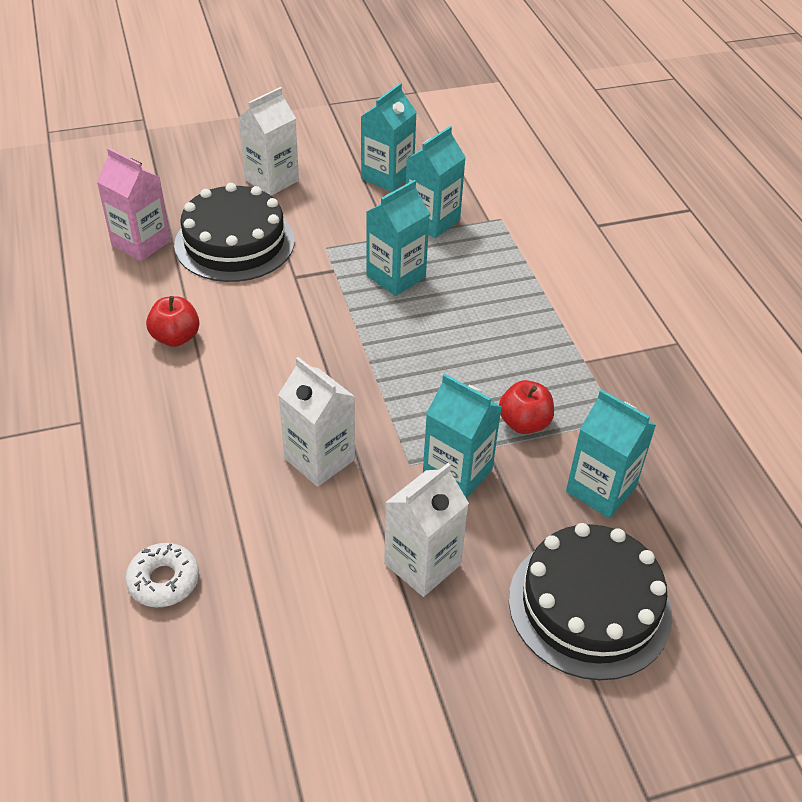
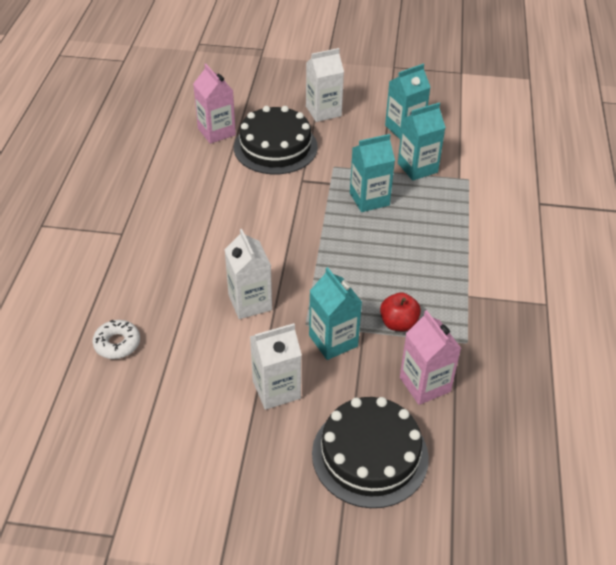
camera: 25 degrees right, 0 degrees up
(176, 337) = (205, 198): red apple -> none
(600, 489) = (425, 384): turquoise carton -> pink carton

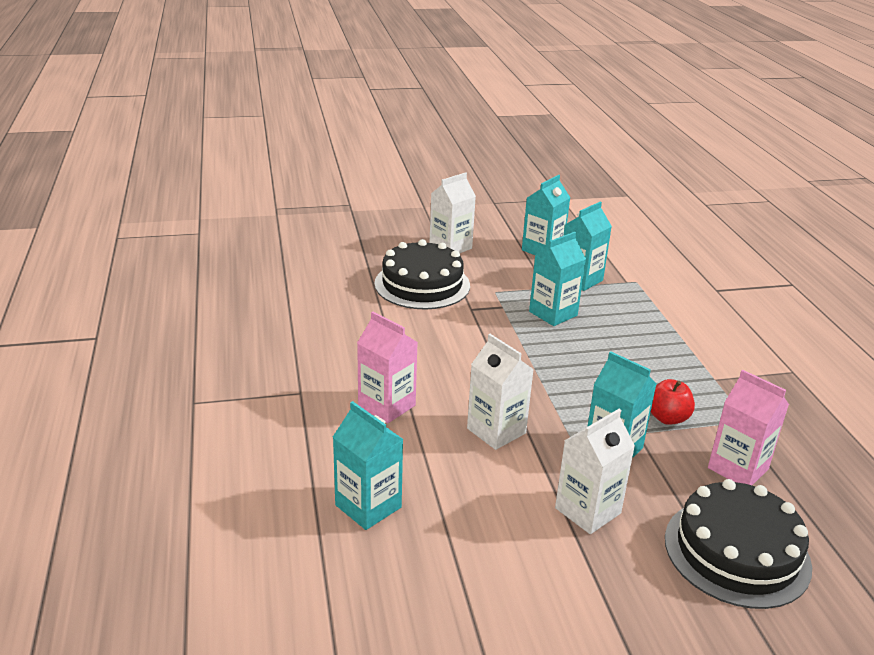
camera: 20 degrees left, 15 degrees down
(117, 343) = (368, 506): white donut -> turquoise carton
(216, 132) = (348, 281): pink carton -> pink carton (386, 406)

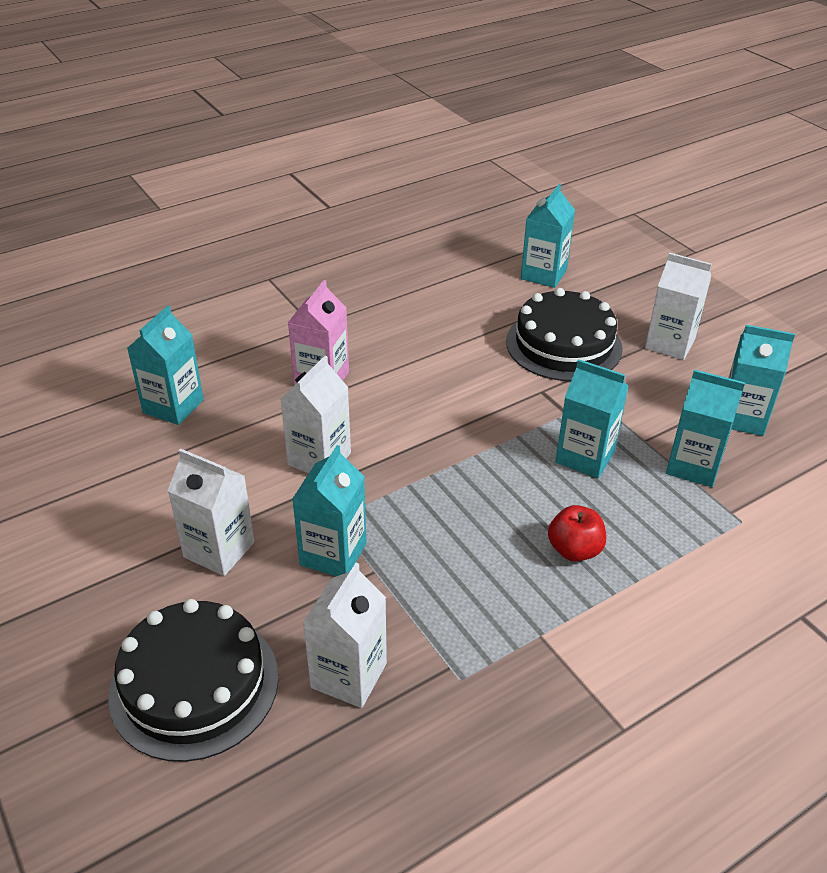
camera: 70 degrees right, 10 degrees up
(324, 266) = (543, 274): none -> turquoise carton
(667, 418) = (420, 595): red apple -> red apple (574, 550)
(738, 468) = (349, 675): pink carton -> white carton

